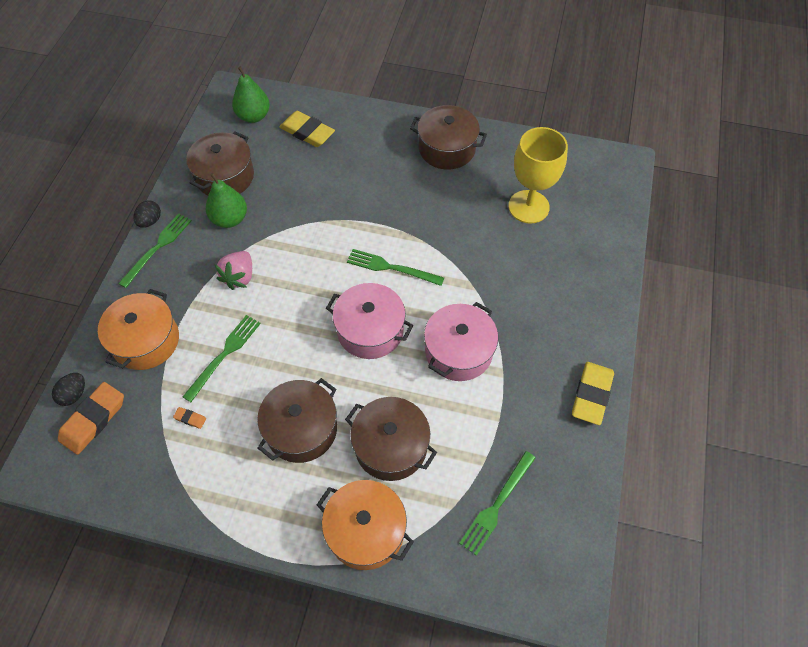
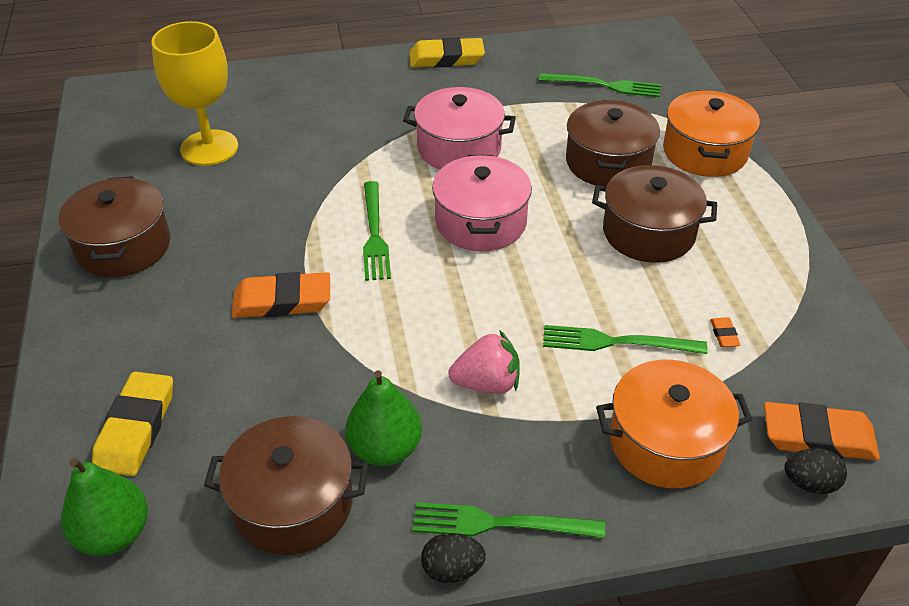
camera: 115 degrees left, 15 degrees down
(359, 207) = (282, 301): none -> orange eraser

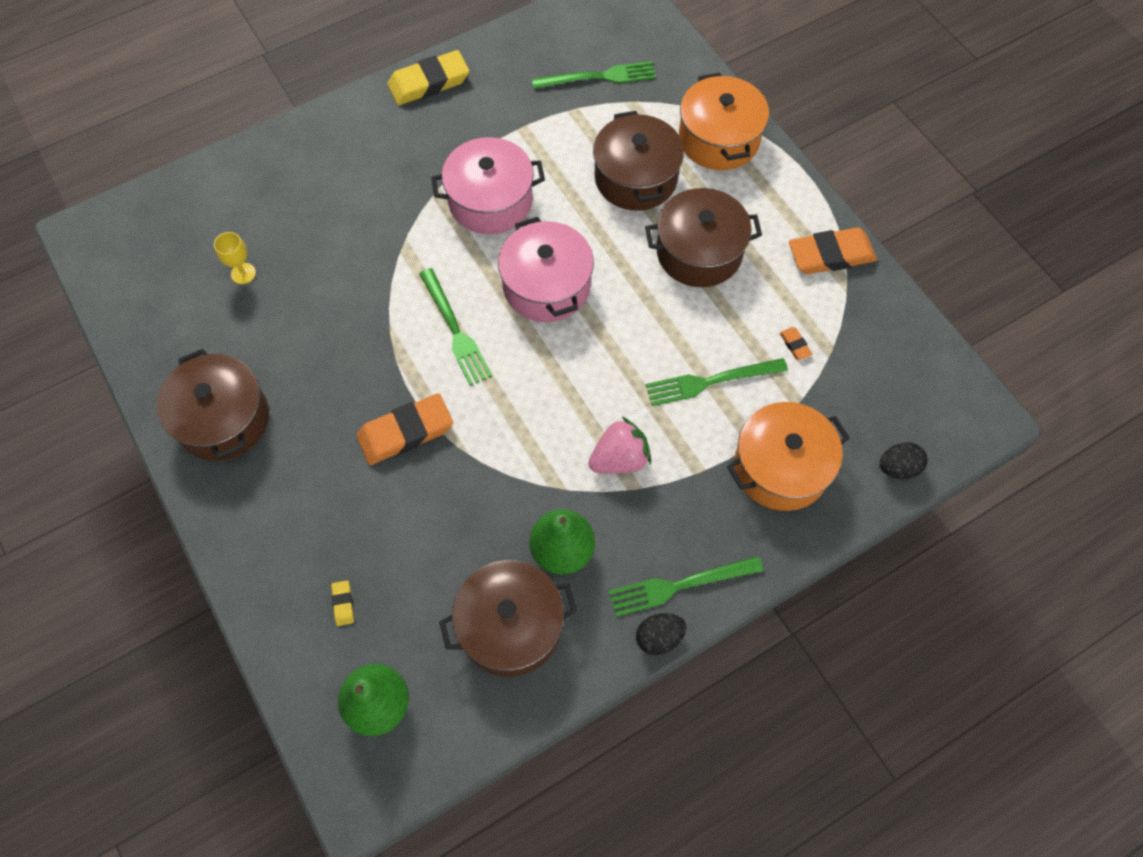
camera: 20 degrees left, 20 degrees up
(136, 428) = (343, 604): yellow eraser -> yellow eraser, size x0.43
(209, 148) = (243, 273): yellow goblet -> yellow goblet, size x0.42
(818, 436) = (893, 422): orange eraser -> orange eraser (831, 255)

